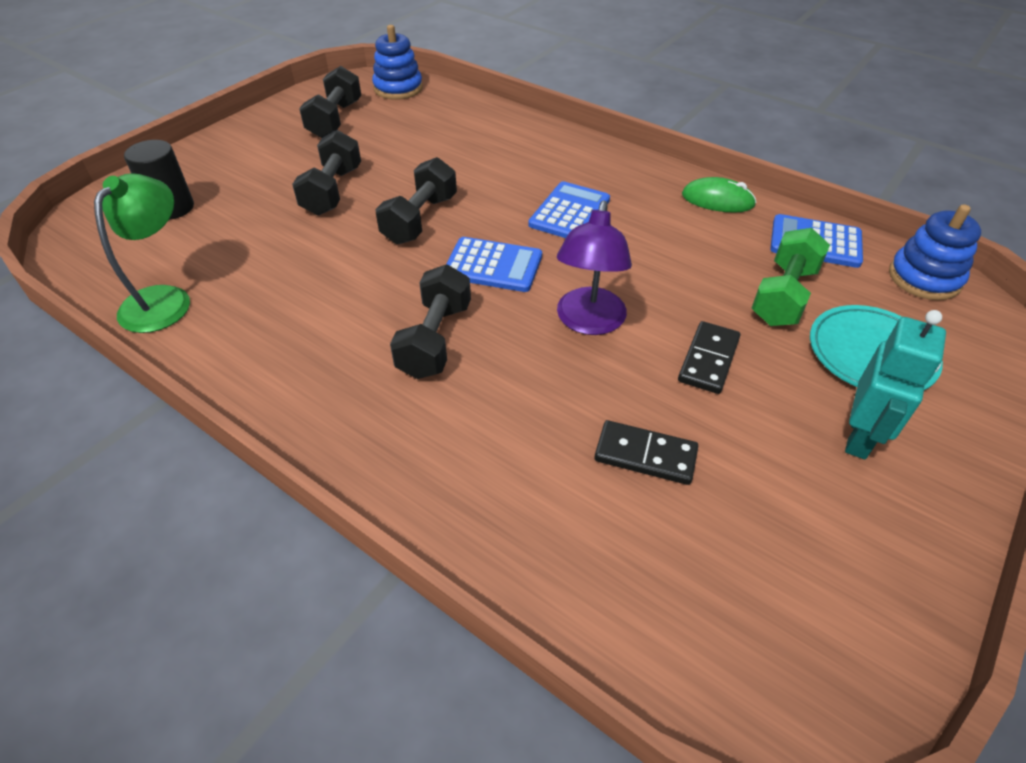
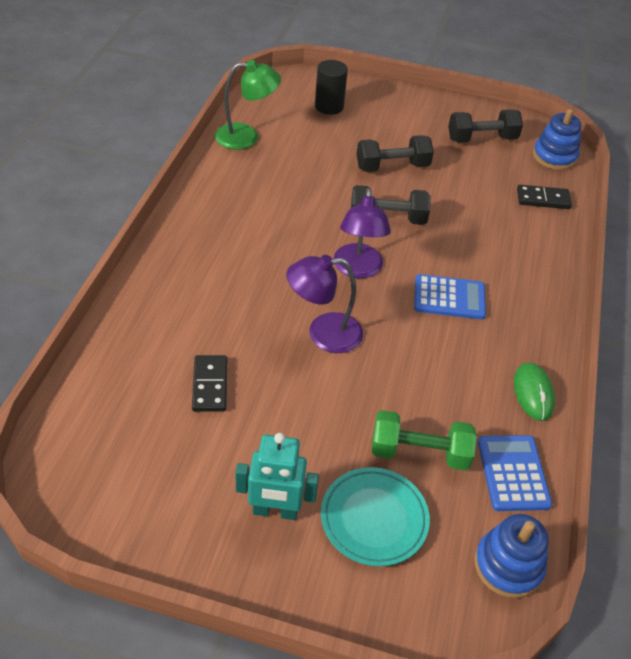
camera: 65 degrees right, 0 degrees up
(435, 340) = (268, 260): black dumbbell -> none
(493, 265) = (358, 269): blue calculator -> purple lamp
(708, 360) = (316, 409): black domino -> black domino (543, 199)

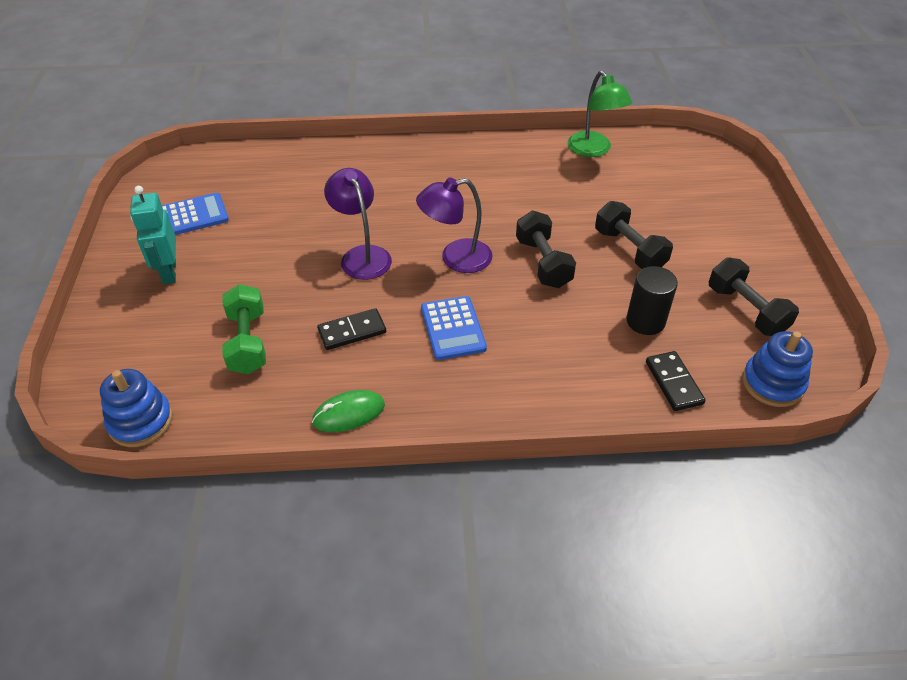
camera: 75 degrees right, 0 degrees up
(210, 385) = (279, 210): black domino -> black domino (352, 331)
(329, 106) = (692, 186): black cylinder -> black cylinder (645, 321)
(374, 519) = (172, 327): turquoise plate -> none
(513, 473) = (242, 411): blue calculator -> blue calculator (192, 216)

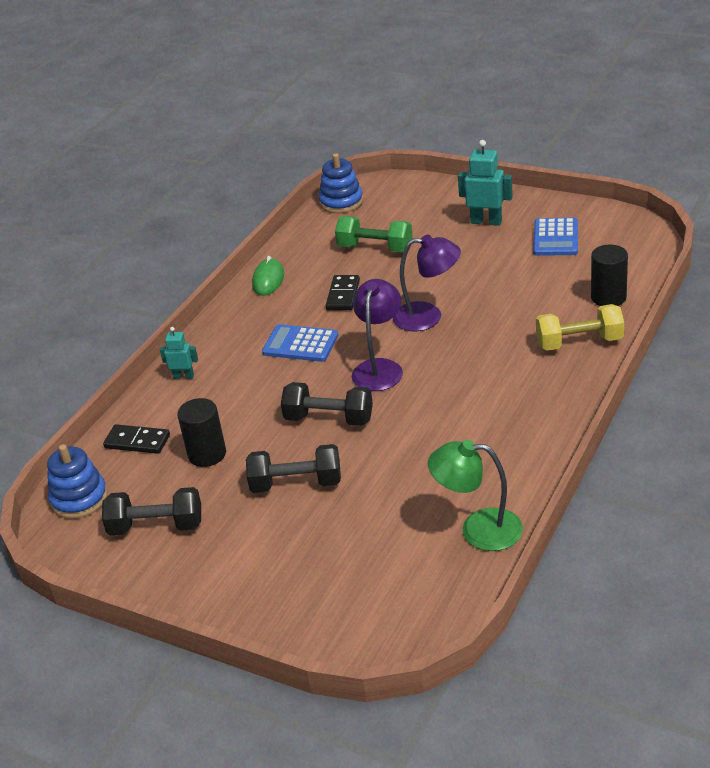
camera: 125 degrees right, 10 degrees down
(285, 162) = (608, 297): none -> black cylinder
(357, 161) = (579, 342): none -> yellow dumbbell
(560, 400) = (183, 376): none -> turquoise robot

